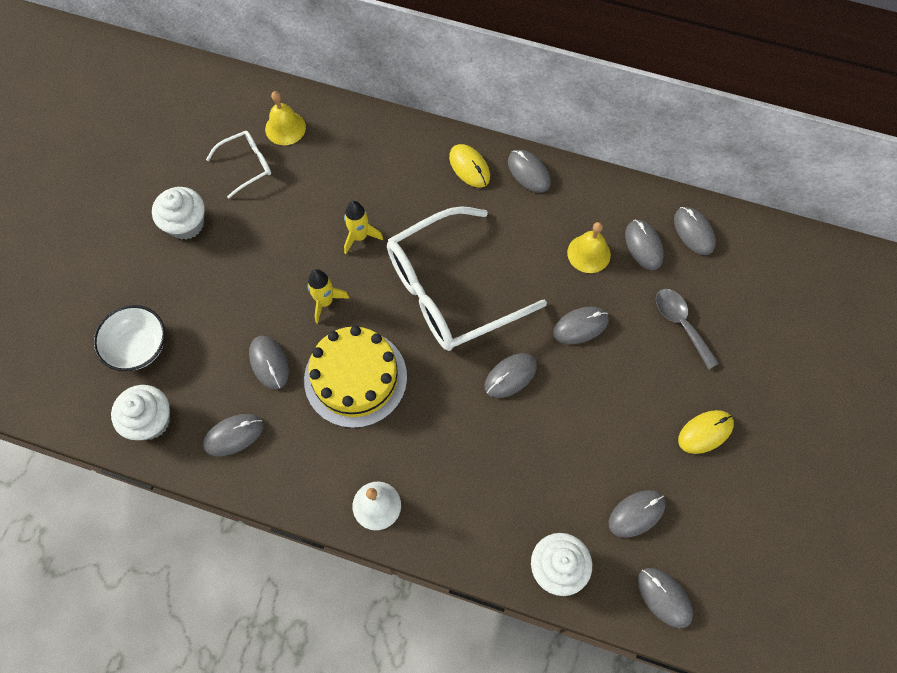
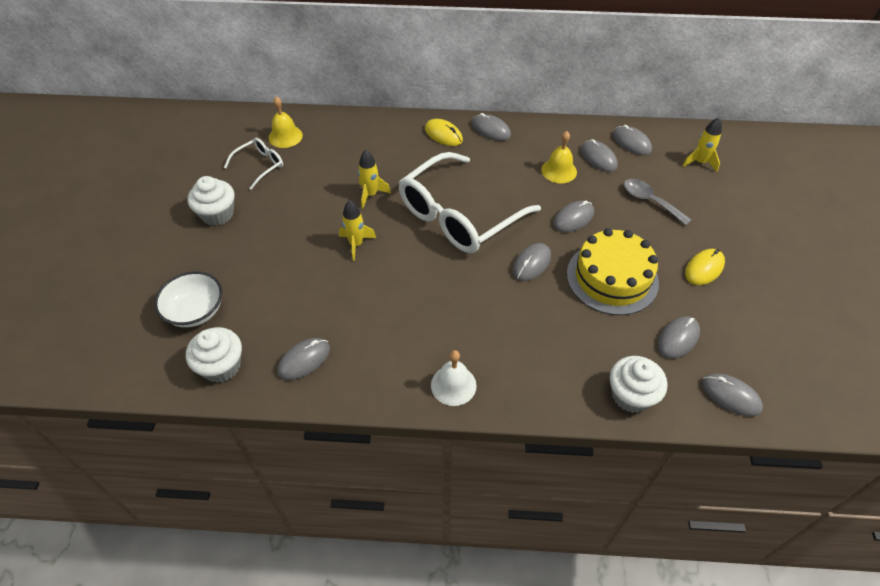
camera: 15 degrees left, 15 degrees down
(269, 363) = (320, 298): grey mouse -> none
(355, 378) = (401, 293): yellow cake -> yellow cake (612, 278)
(766, 281) = (700, 162): none -> yellow rocket

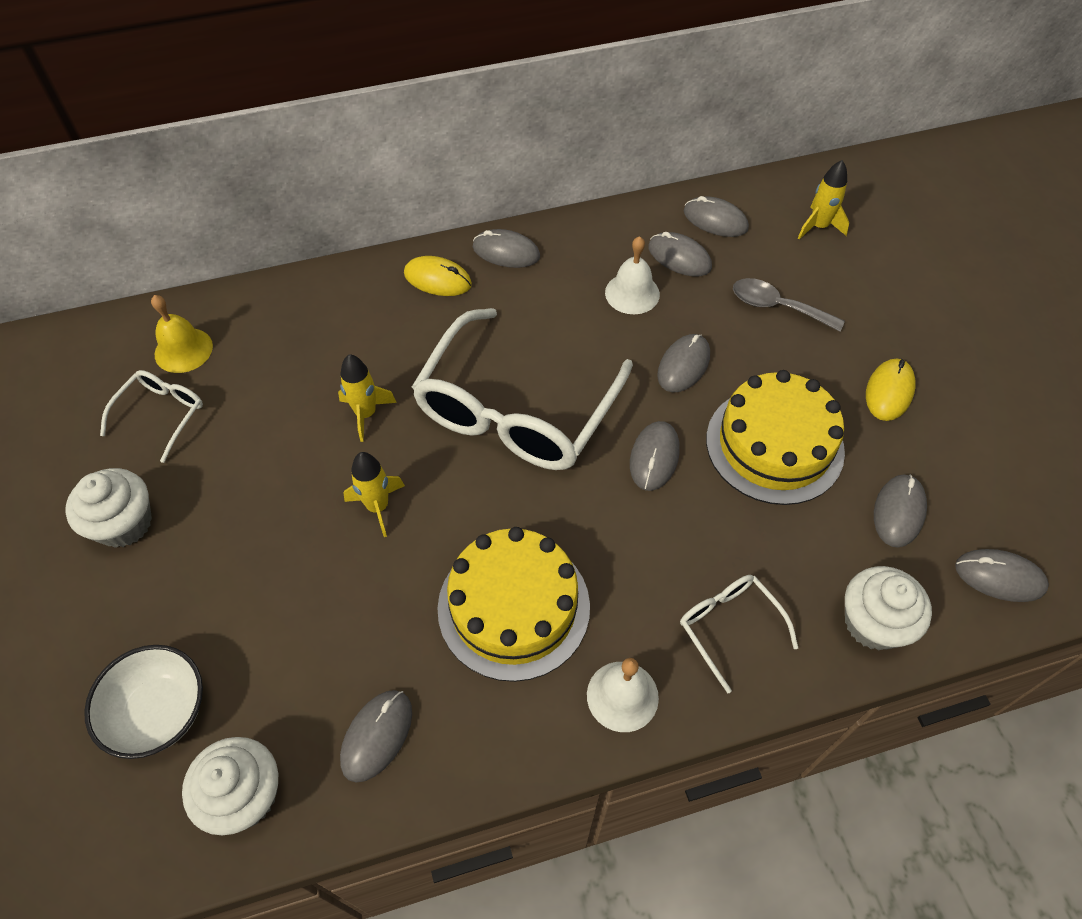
camera: 20 degrees left, 5 degrees up
(410, 318) = (513, 607): none -> yellow cake
(536, 369) = (729, 627): none -> white glasses
(559, 171) = (632, 293): yellow bell -> white bell

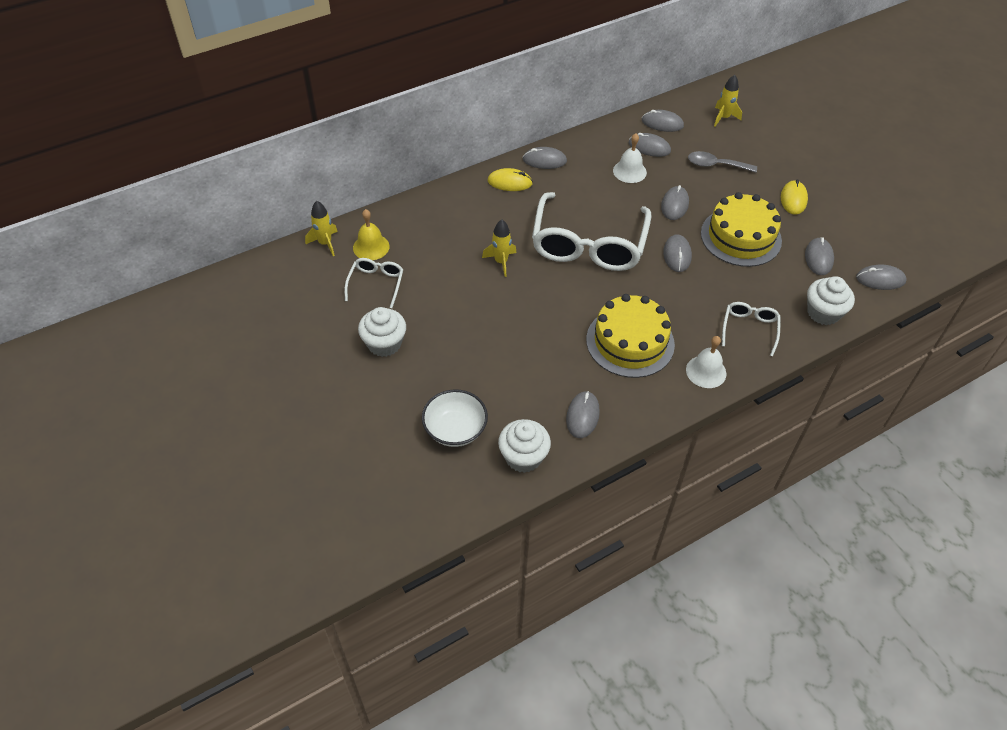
camera: 15 degrees left, 5 degrees down
(378, 507) = (531, 308): yellow rocket -> yellow rocket (325, 243)
(729, 627) = (749, 329): white glasses -> white glasses turned 60 degrees clockwise

